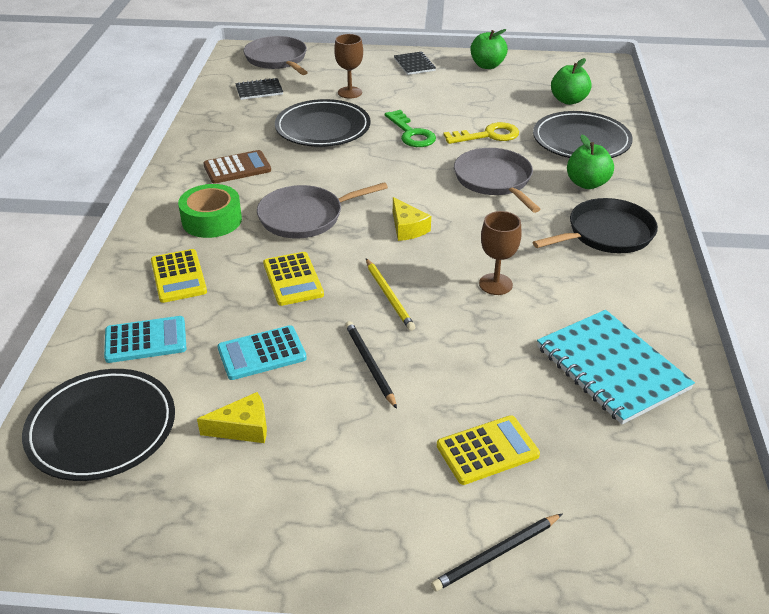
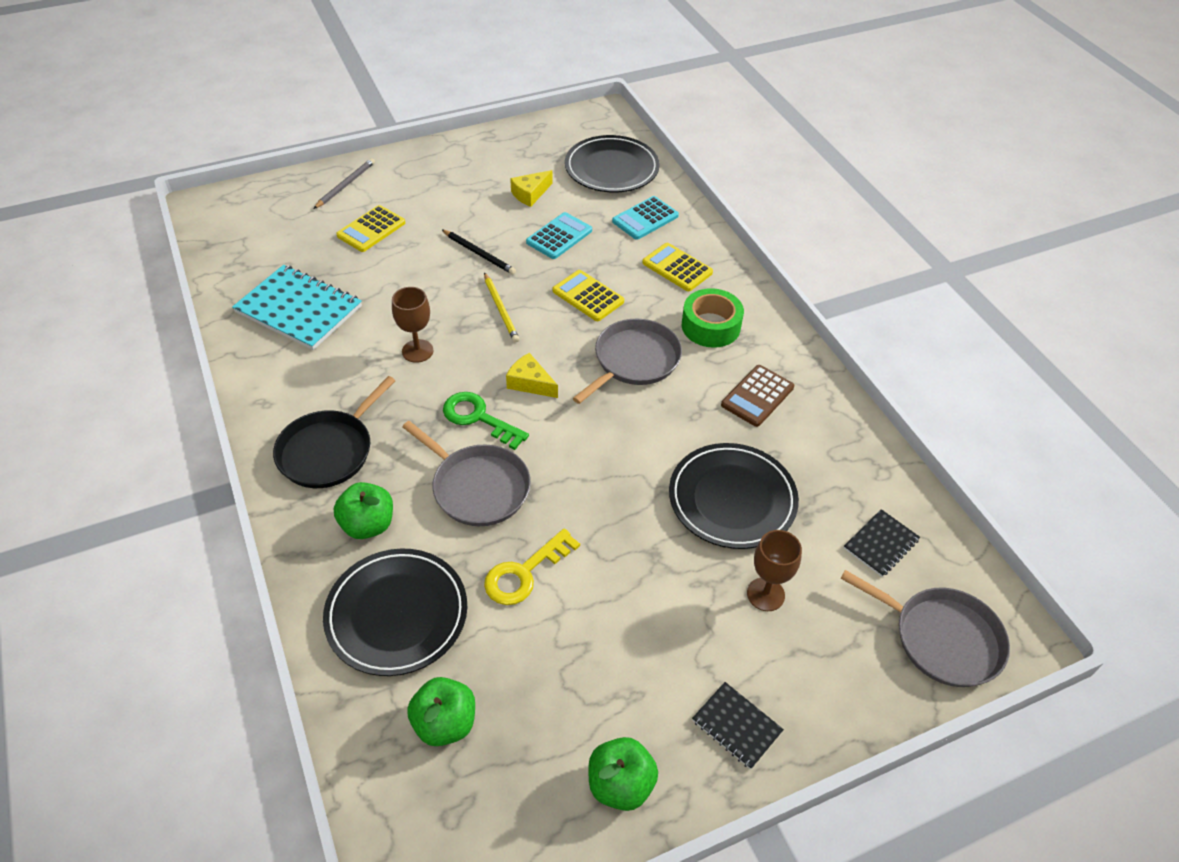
camera: 150 degrees right, 10 degrees up
(389, 296) = (501, 309): yellow pencil -> yellow pencil turned 150 degrees counterclockwise
(411, 133) = (621, 535): green key -> green key (479, 418)
(497, 554) = (345, 185): black pencil -> grey pencil

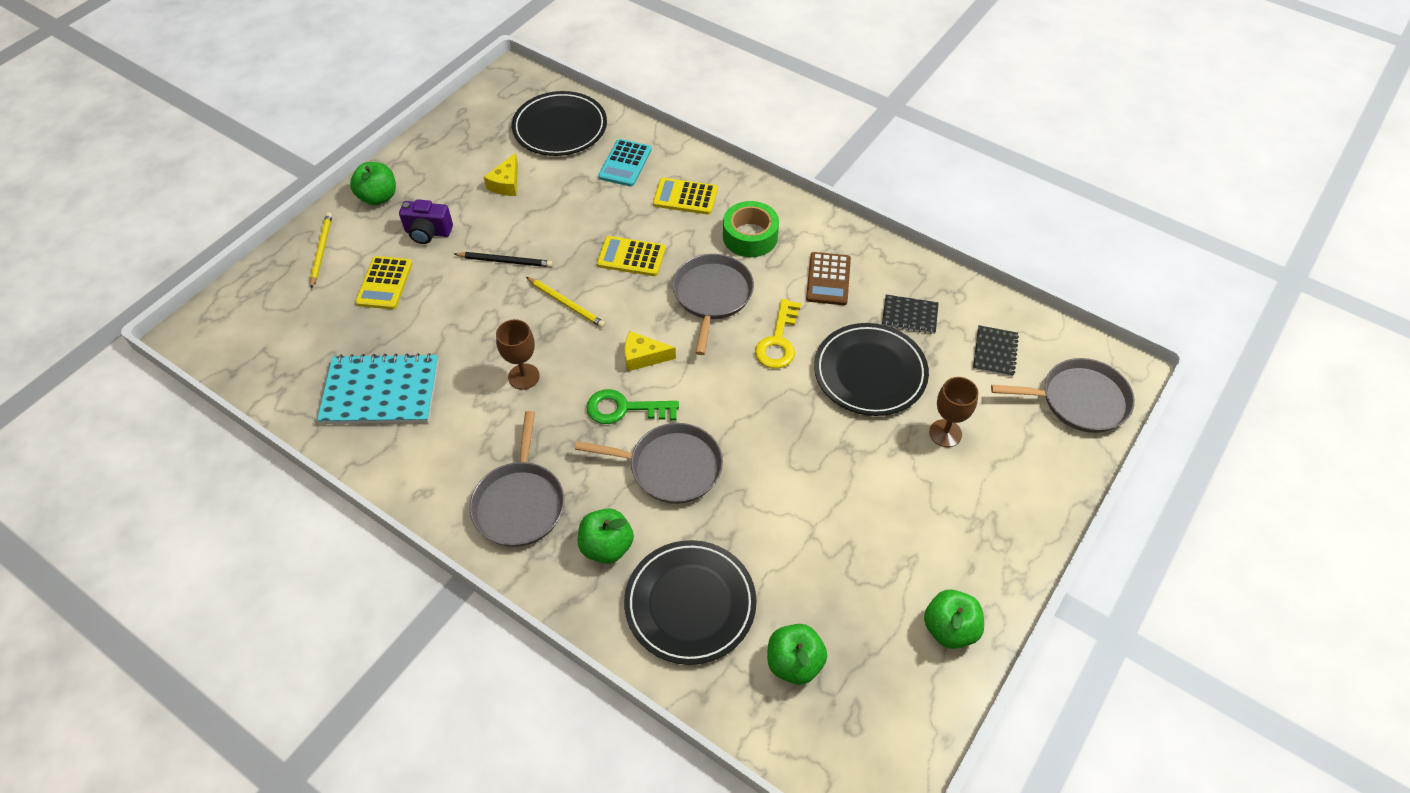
camera: 30 degrees left, 5 degrees up
(329, 451) = (520, 503): black pan -> grey pan
(345, 185) = (321, 251): grey pencil -> yellow pencil
(421, 163) = (378, 197): none -> green apple
(436, 205) = (428, 232): none -> purple camera
(524, 572) = (762, 515): yellow key -> yellow key (778, 341)
(559, 236) = (564, 213): turquoise calculator -> none
(736, 726) = (994, 540): black notebook -> black notebook (909, 315)

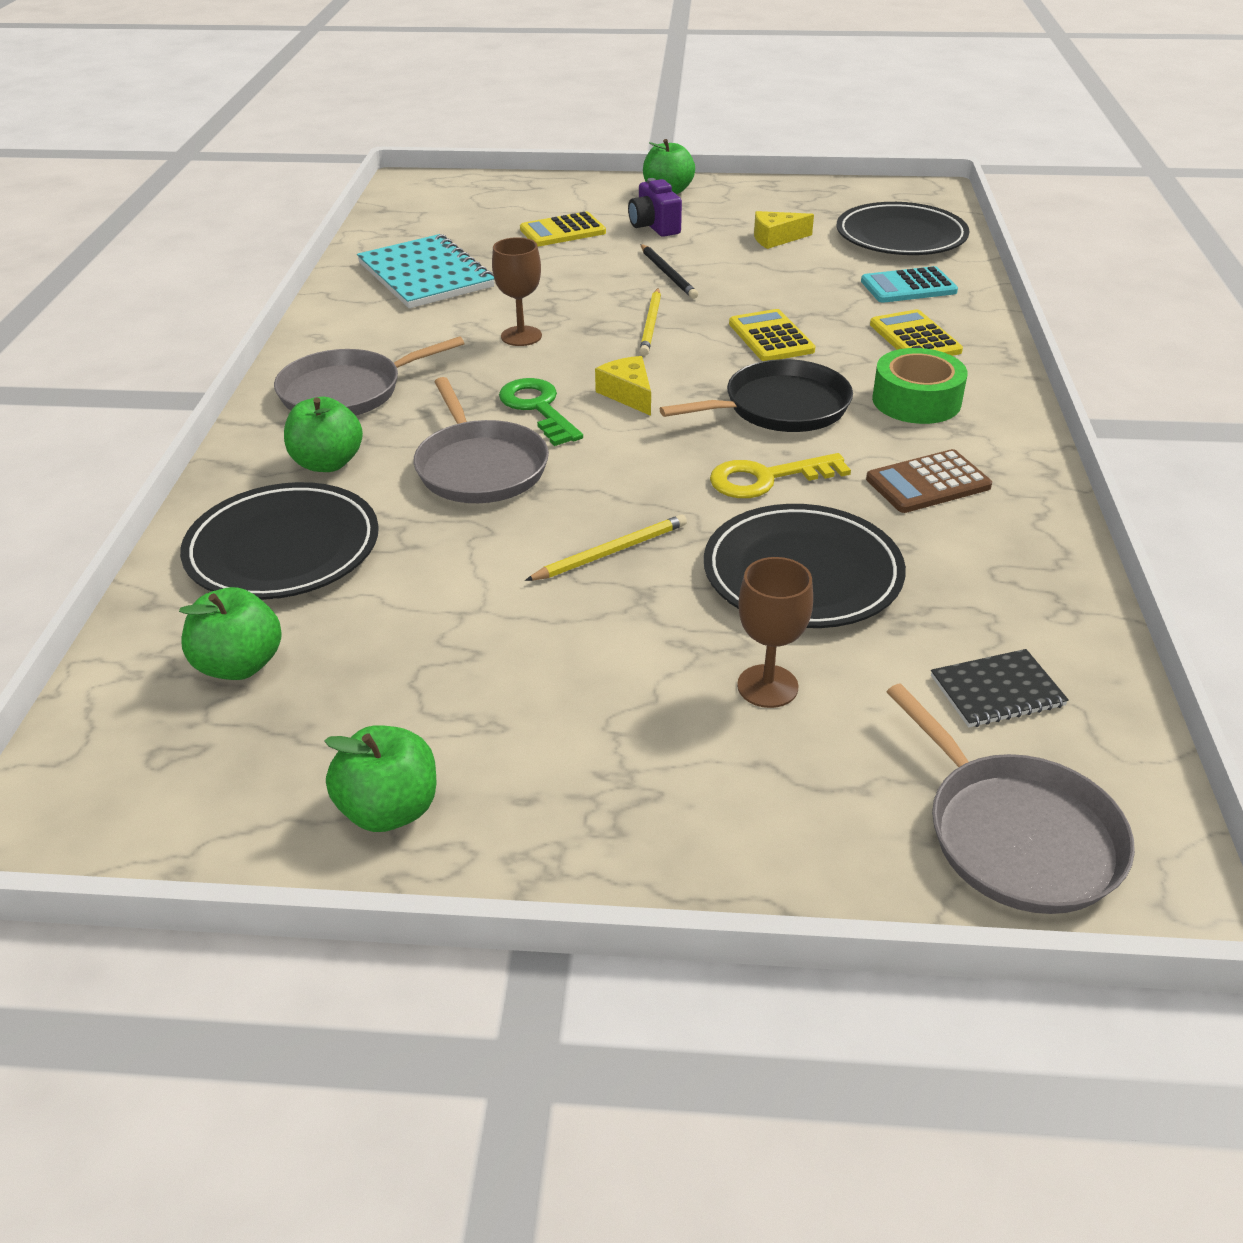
camera: 60 degrees right, 15 degrees down
(321, 251) = (567, 193): yellow pencil -> yellow pencil (610, 552)
(712, 296) = (780, 407): grey pan -> black pan
(909, 315) = (957, 577): black notebook -> none

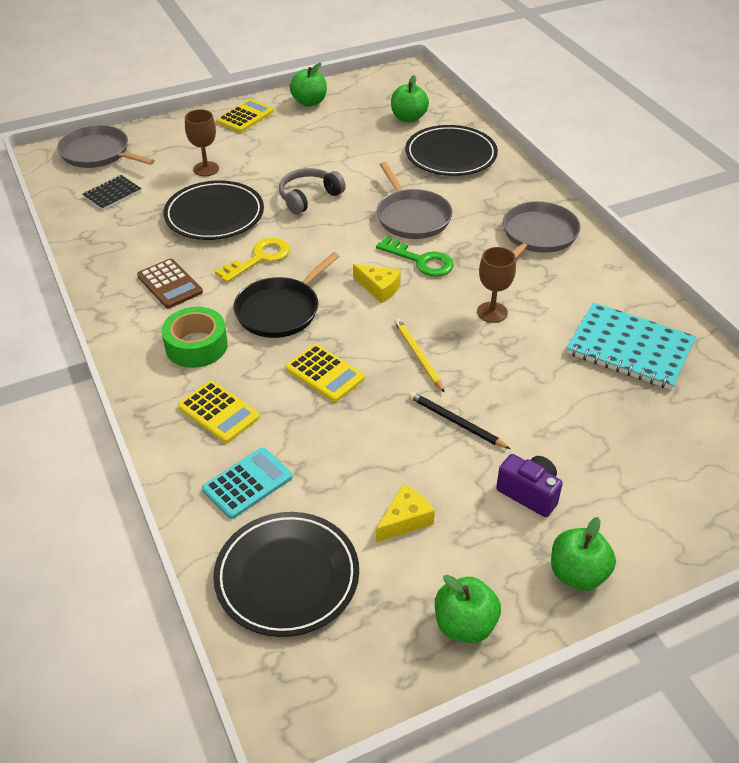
camera: 150 degrees right, 5 degrees up
(328, 463) = (487, 195): green apple -> green apple (465, 625)
(480, 467) = (412, 217): grey pan -> grey pan turned 150 degrees counterclockwise
(563, 231) = (599, 451): yellow calculator -> yellow calculator (245, 117)
(610, 552) = (309, 197): yellow pencil -> grey headphones
(928, 483) = (170, 284): brown calculator -> brown calculator turned 105 degrees clockwise

